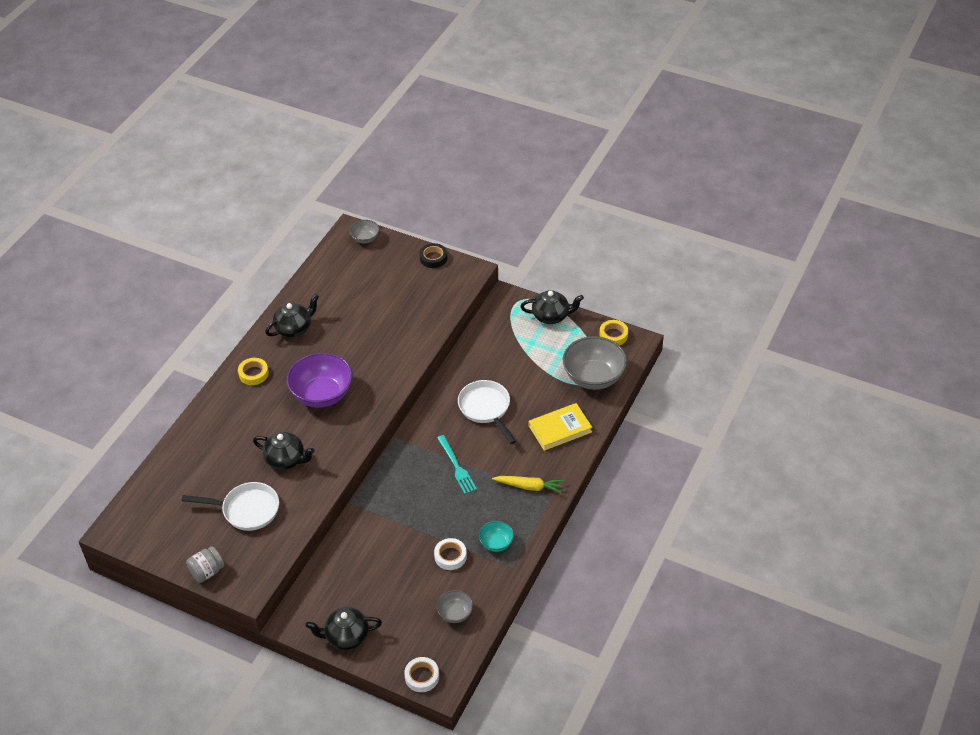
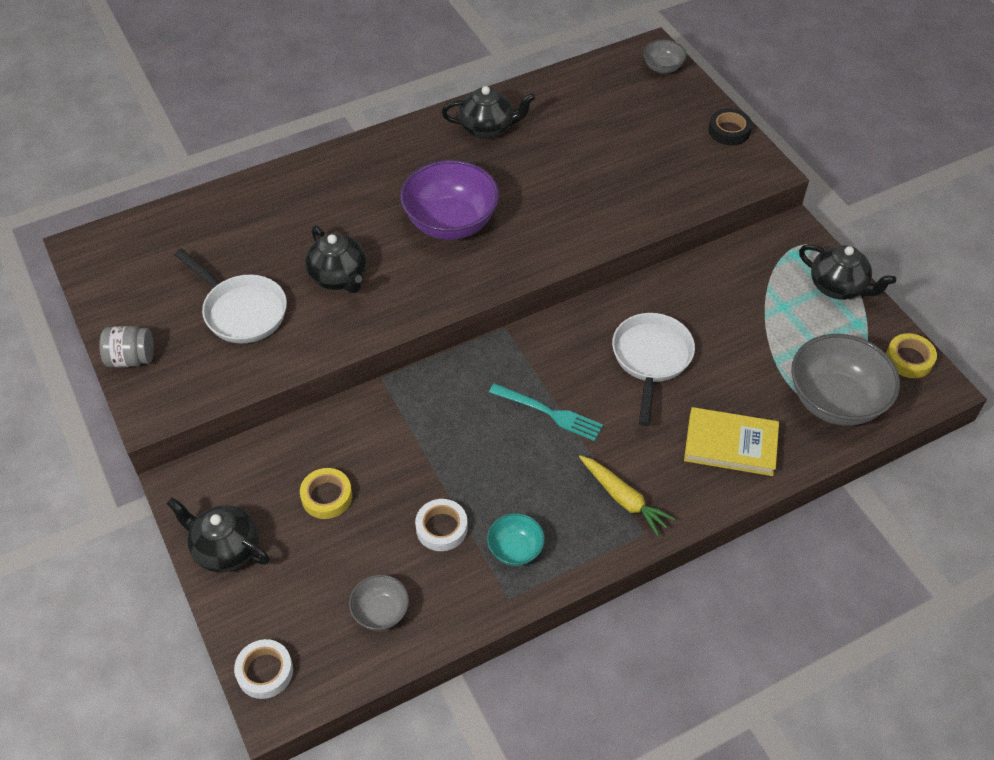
camera: 35 degrees right, 5 degrees up
(253, 374) = (395, 156): yellow tape -> yellow tape (327, 496)
(457, 467) = (550, 413): turquoise fork -> turquoise fork turned 75 degrees counterclockwise

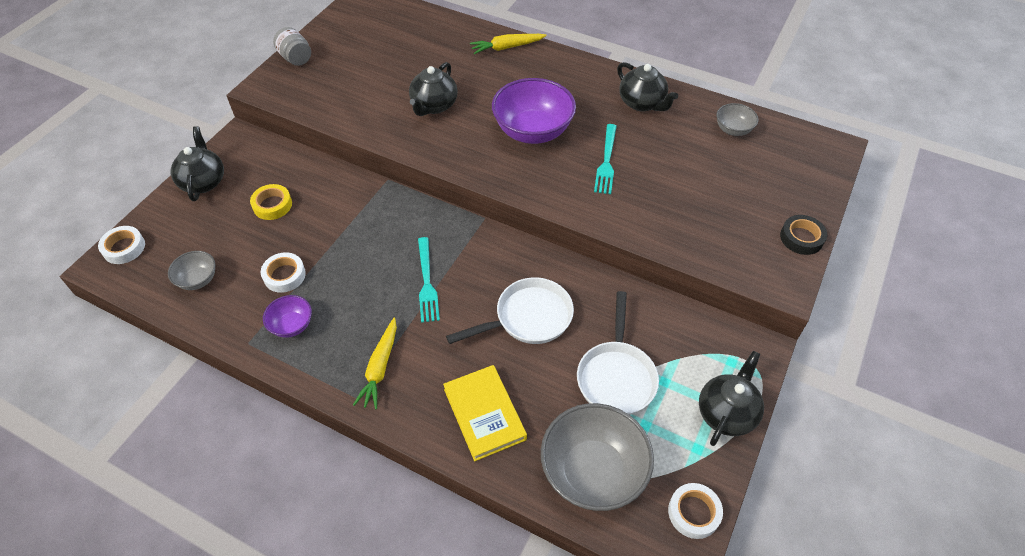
camera: 55 degrees right, 0 degrees up
(241, 311) = (369, 80): white pan -> white pan (616, 376)
(307, 176) = (506, 47): none -> yellow carrot
(515, 549) = (292, 325): turquoise bowl -> purple bowl
(540, 195) = (606, 162): none -> turquoise fork
(662, 68) = (822, 163): grey bowl -> grey bowl (733, 130)
(838, 287) = (726, 413): black teapot -> black teapot turned 150 degrees counterclockwise
(909, 359) = (693, 513): yellow tape -> white tape

